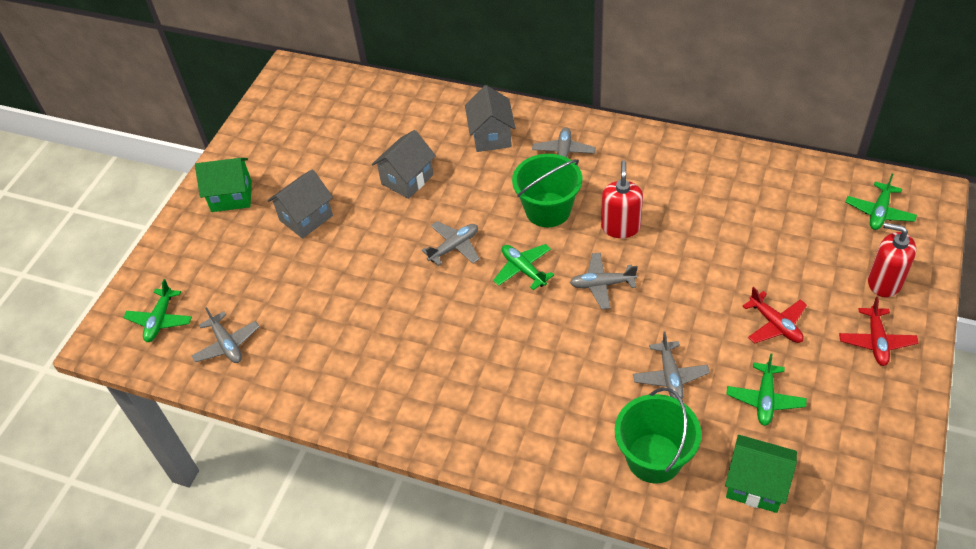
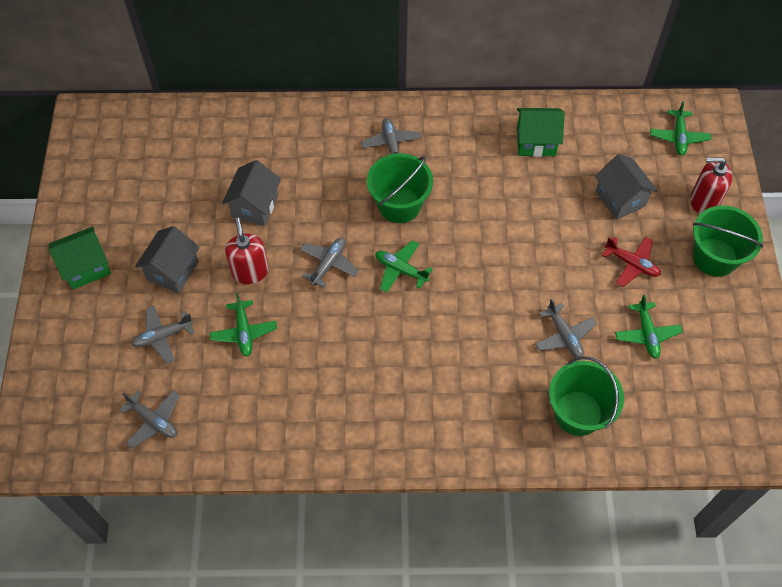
camera: 25 degrees left, 10 degrees up
(160, 320) = (74, 415): green plane -> green plane (244, 332)
(491, 136) = (317, 142): grey house -> grey house (620, 198)
(602, 284) = (475, 266): grey plane -> grey plane (163, 336)
(620, 227) = (470, 205): red soap dispenser -> red soap dispenser (250, 271)
(756, 485) = (665, 411): green house -> green house (536, 142)
(876, 341) = (714, 257): red plane -> green bucket

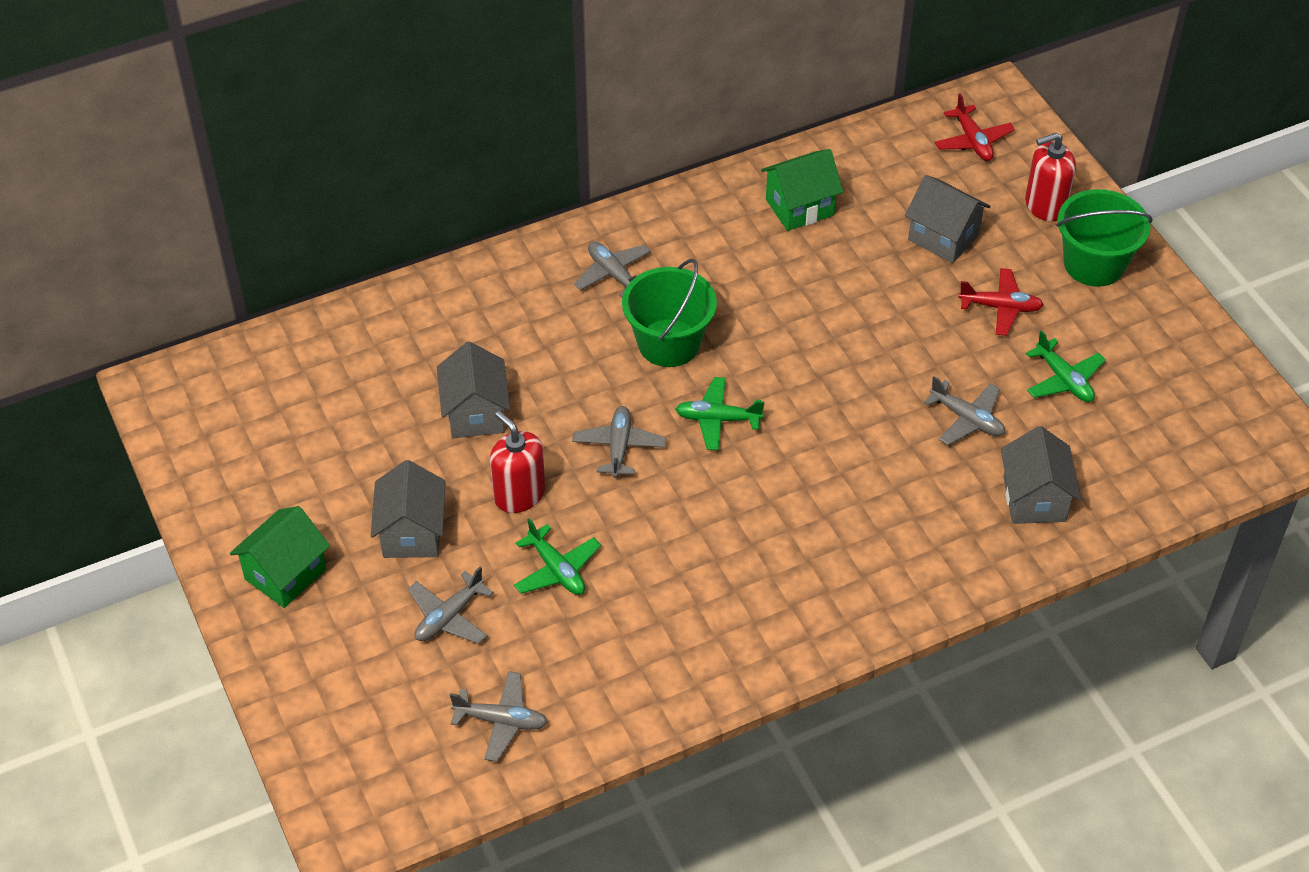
camera: 25 degrees left, 10 degrees down
(578, 413) = (1034, 499): green bucket -> grey house
(678, 137) = (972, 141): green plane -> red plane

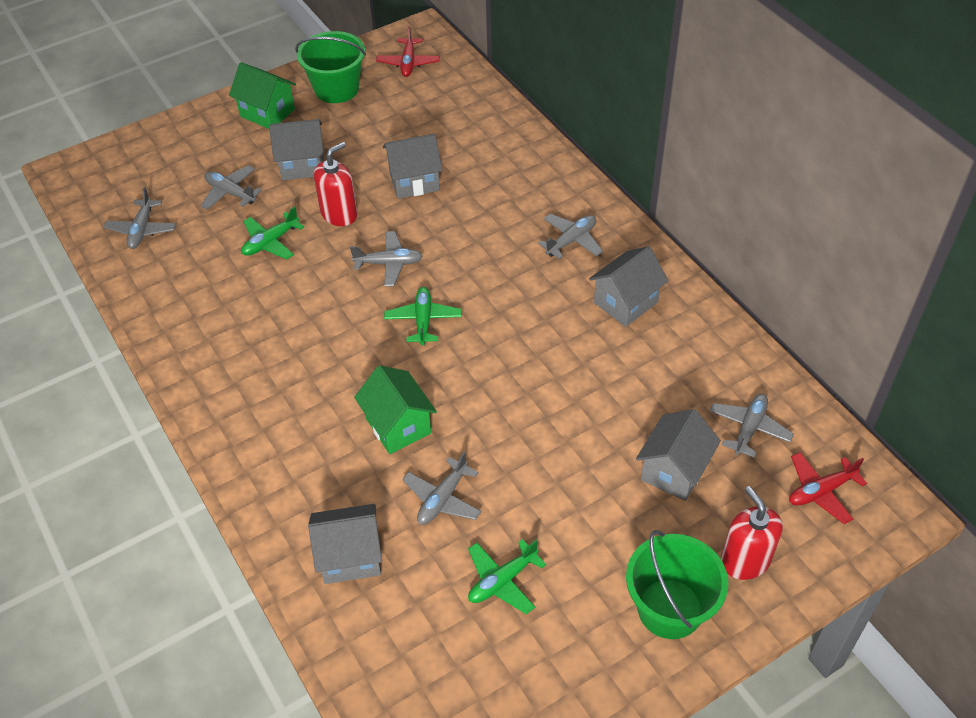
camera: 85 degrees right, 0 degrees up
(668, 343) = (502, 282): green bucket -> green bucket (336, 89)
(718, 241) = (625, 302): none -> grey house
(800, 207) = (683, 356): green house -> green house (398, 426)
(897, 175) = (749, 429): none -> grey plane
(1000, 307) = (589, 522): red plane -> red plane (408, 63)

